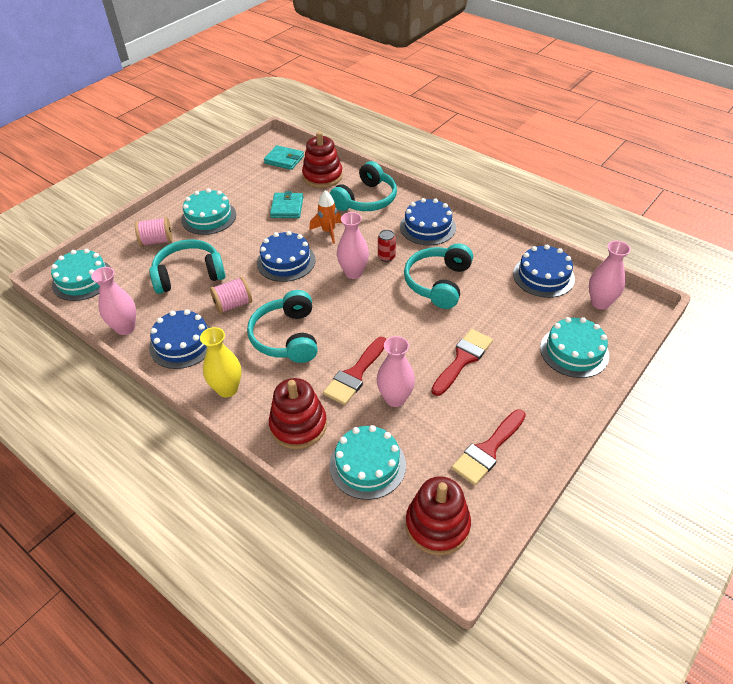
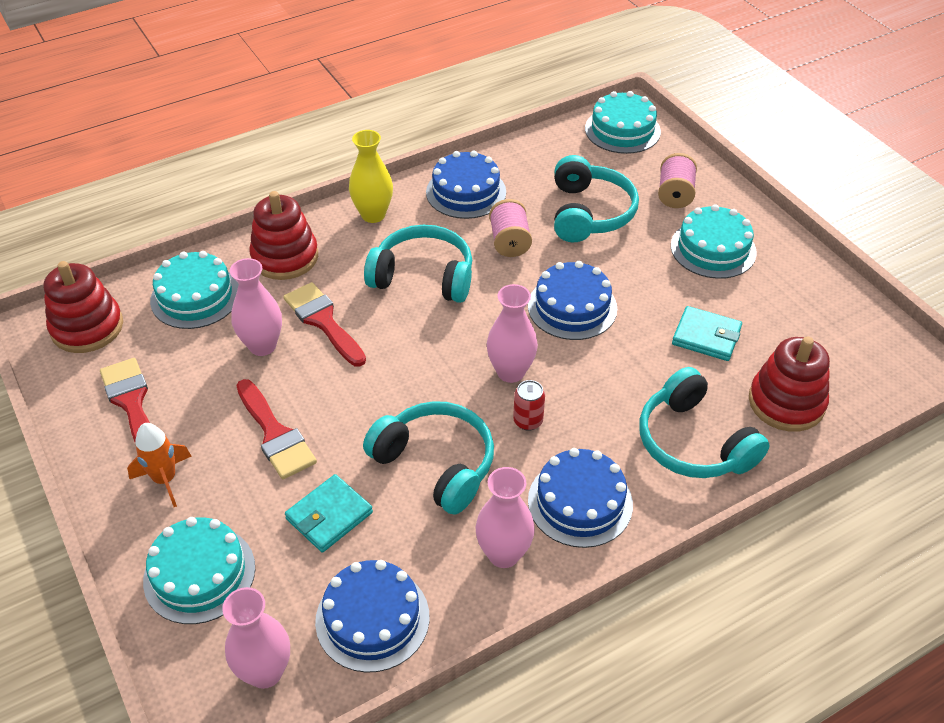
camera: 110 degrees right, 0 degrees up
(125, 328) = (517, 154): pink vase -> pink vase (503, 554)
(284, 160) = (856, 364): turquoise wallet -> turquoise wallet (329, 516)
(328, 231) = (623, 370): orange rocket -> orange rocket (165, 479)

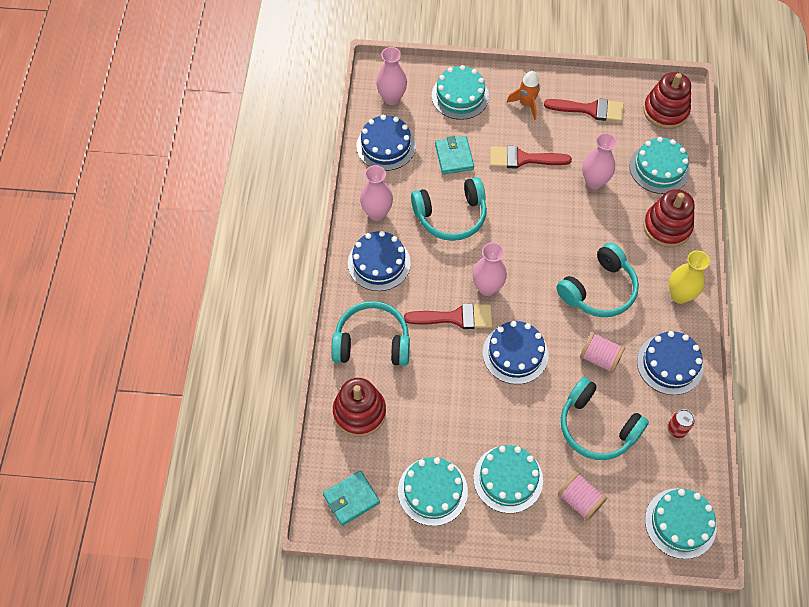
camera: 125 degrees right, 15 degrees up
(323, 321) = (594, 219): red brush -> red brush (455, 317)
(528, 421) = (446, 273): red can -> red can (676, 429)
(706, 336) = (437, 410): turquoise wallet -> turquoise wallet (351, 499)
(791, 296) = (432, 491): none -> turquoise cake

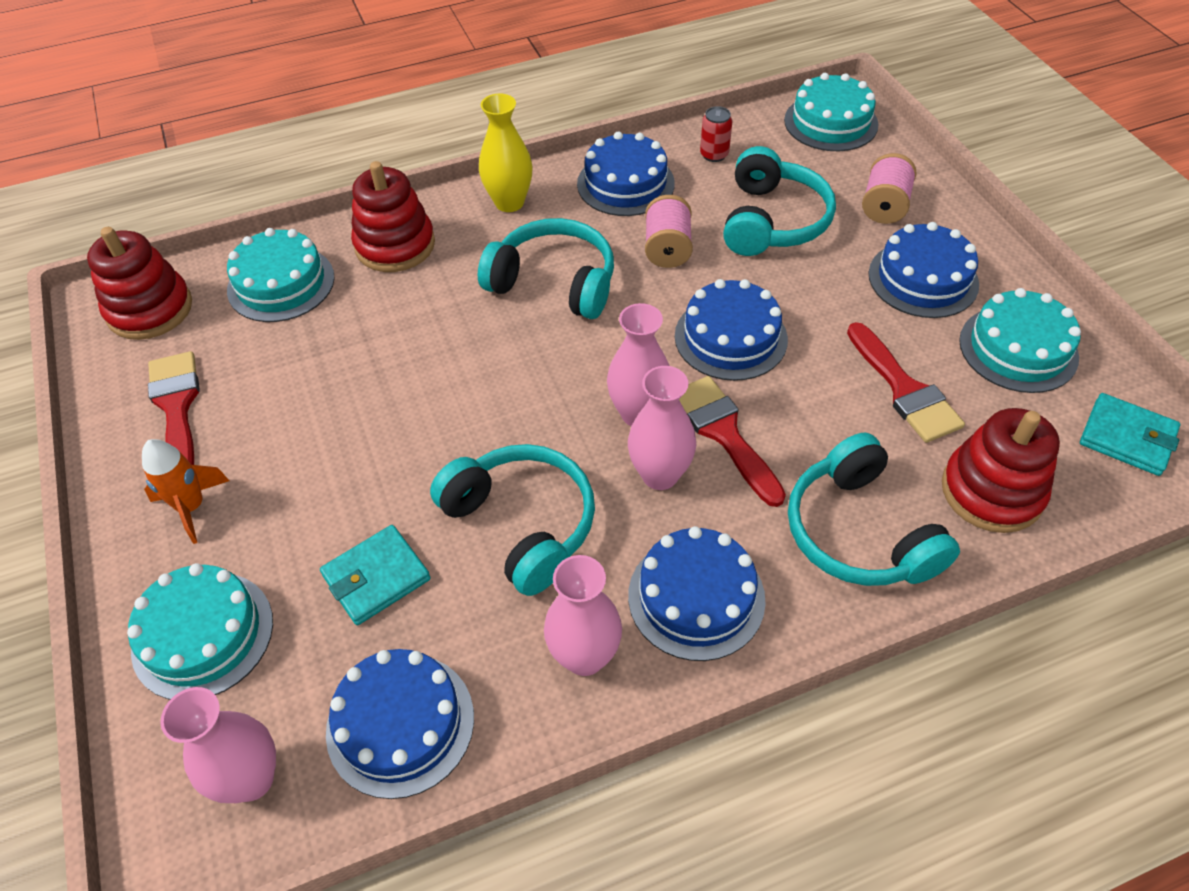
camera: 115 degrees left, 10 degrees down
(508, 479) = (923, 279): turquoise cake -> blue cake
(523, 159) = (335, 464): red brush -> red brush (904, 389)
(594, 182) = (344, 351): pink vase -> pink vase (660, 475)

